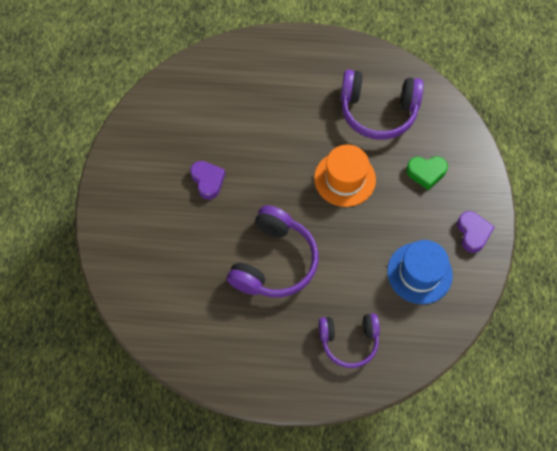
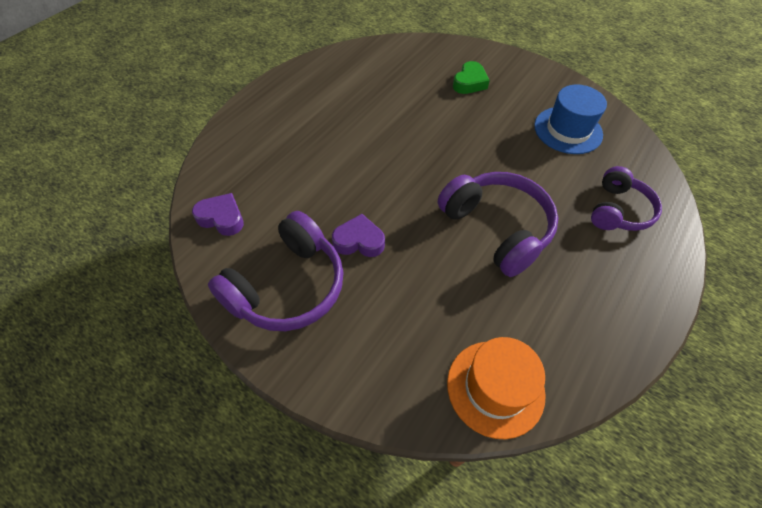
camera: 60 degrees left, 10 degrees down
(345, 179) = (438, 134): orange hat -> orange hat (495, 388)
(378, 111) = (385, 82): purple headphones -> purple headphones (287, 286)
(472, 233) = (546, 83): purple heart -> purple heart (222, 218)

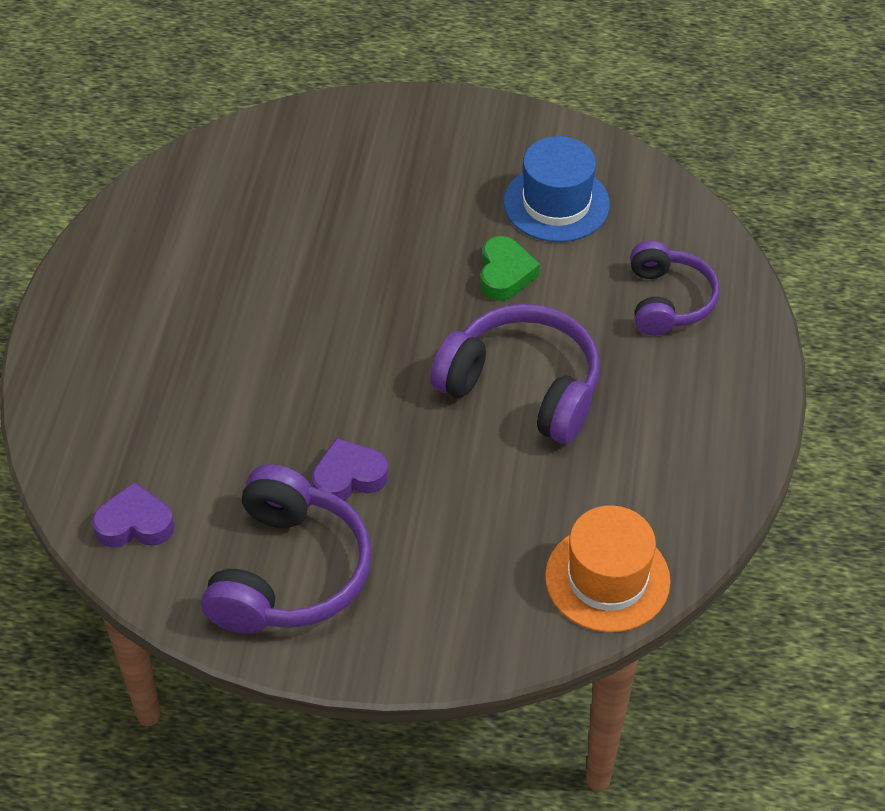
camera: 25 degrees left, 5 degrees down
(469, 82) = (377, 174): green heart -> green heart (505, 274)

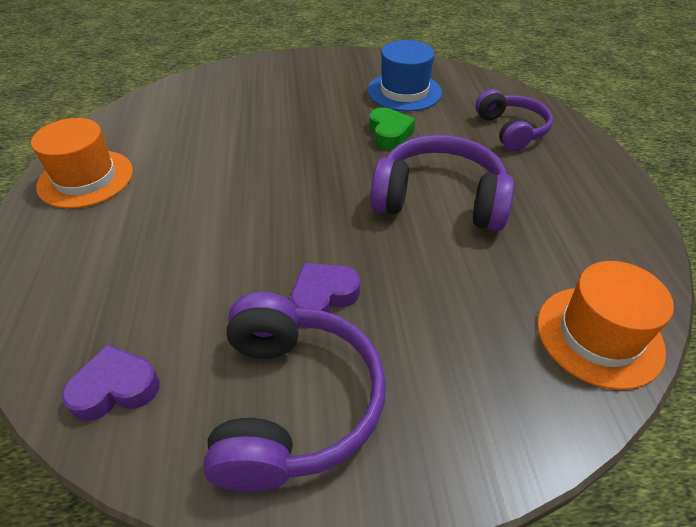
camera: 15 degrees left, 5 degrees down
(122, 272) = (86, 178): none -> orange hat

